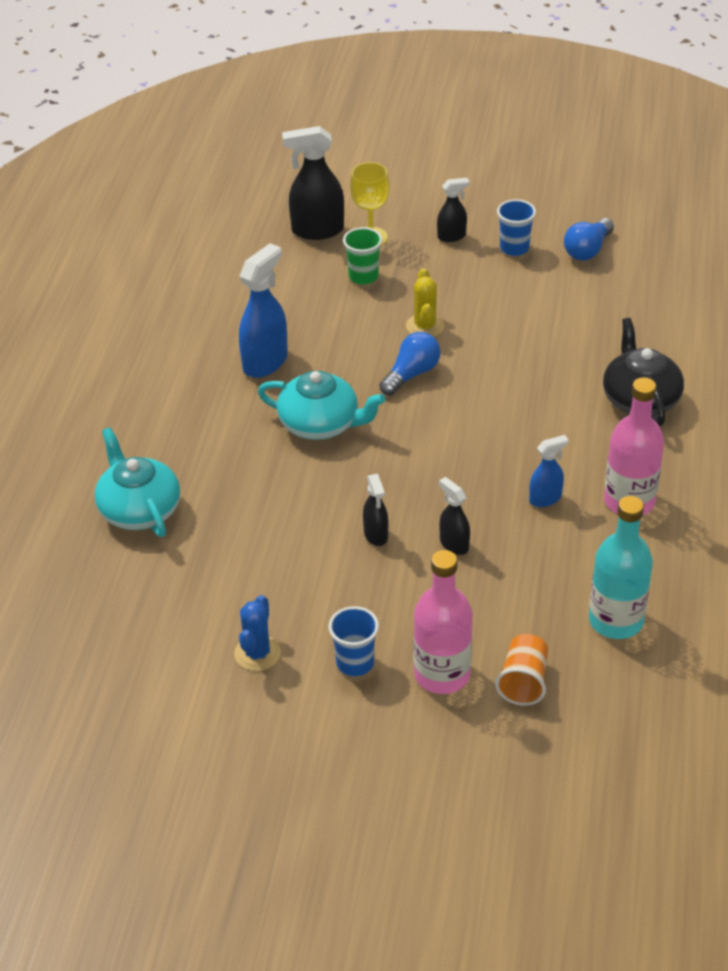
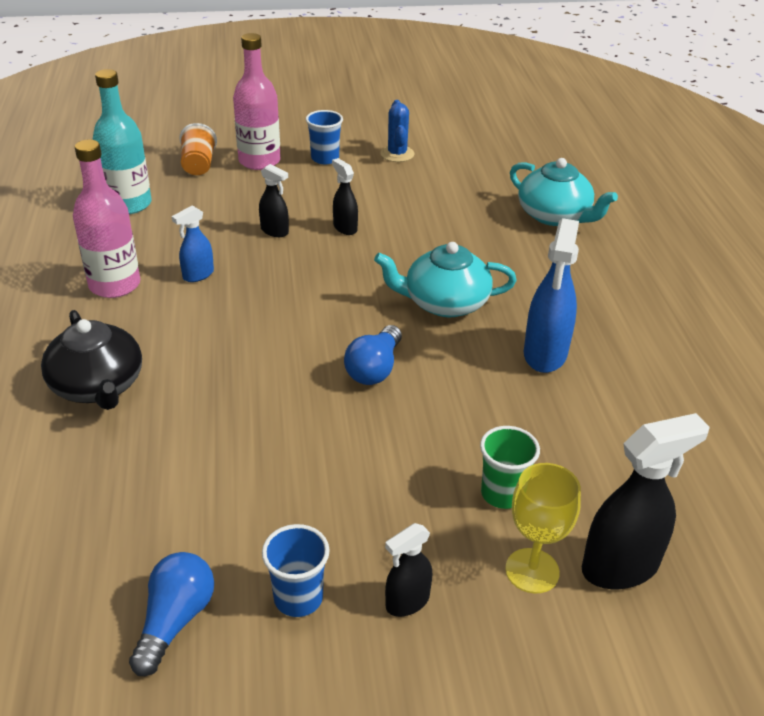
camera: 160 degrees right, 5 degrees down
(425, 326) = (384, 432): yellow cactus -> none

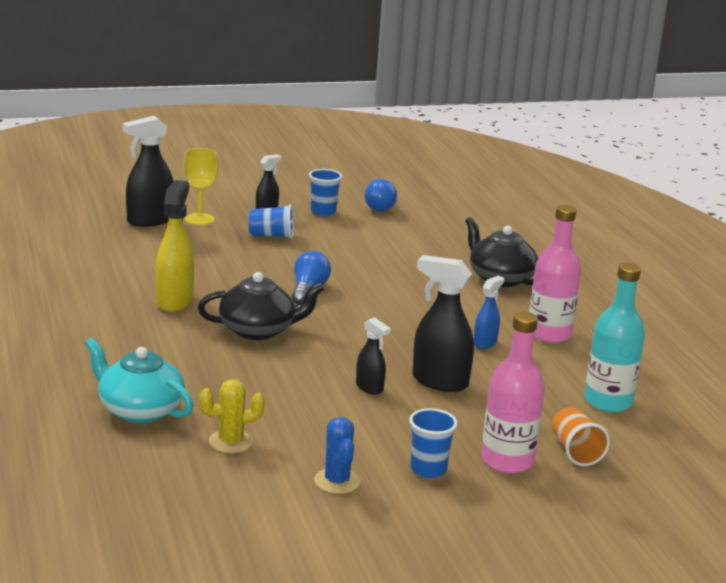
camera: 170 degrees right, 15 degrees down
(275, 231) = (439, 382): black spray bottle -> black spray bottle, size x1.79
(408, 509) = (271, 236): none -> blue cup
(444, 303) = (258, 330): turquoise teapot -> black teapot
(475, 186) = (231, 442): none -> yellow cactus
(502, 494) = (214, 241): green cup -> none
(545, 354) = (174, 301): blue spray bottle -> yellow spray bottle

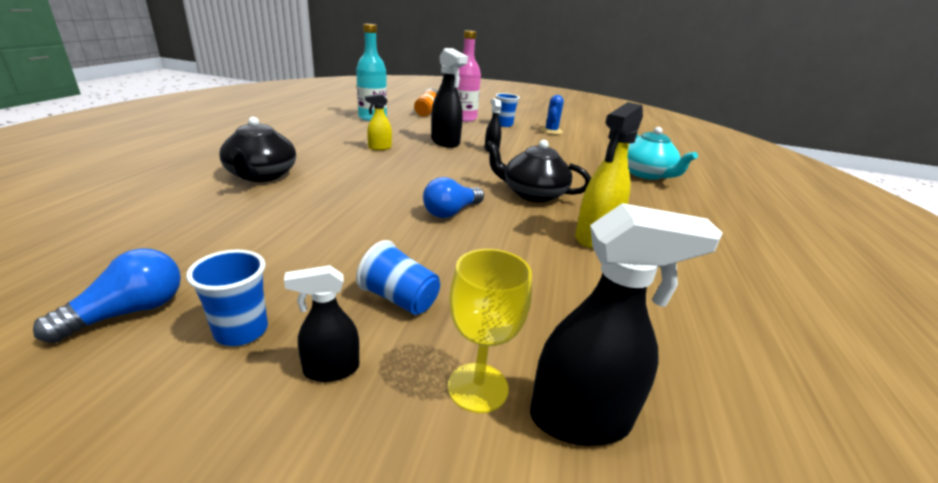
camera: 150 degrees left, 5 degrees up
(231, 442) = (595, 151): yellow cactus -> none
(485, 343) = (379, 148): blue spray bottle -> yellow spray bottle
(549, 334) = (327, 141): pink bottle -> none

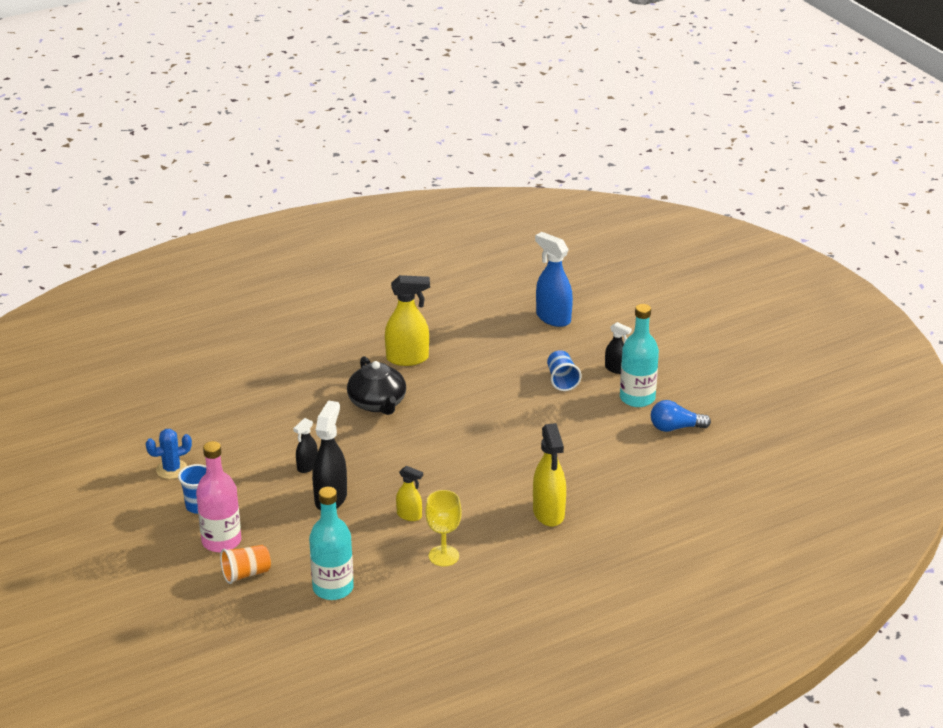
camera: 130 degrees left, 5 degrees up
(241, 331) = (637, 398): blue cup -> turquoise bottle
(261, 175) = (548, 513): black teapot -> yellow spray bottle
(451, 212) = (462, 415): blue light bulb -> none
(478, 387) = (573, 340): yellow goblet -> yellow goblet (443, 556)
(581, 419) = (553, 318): black spray bottle -> blue spray bottle
(646, 174) = (237, 377): turquoise teapot -> none

